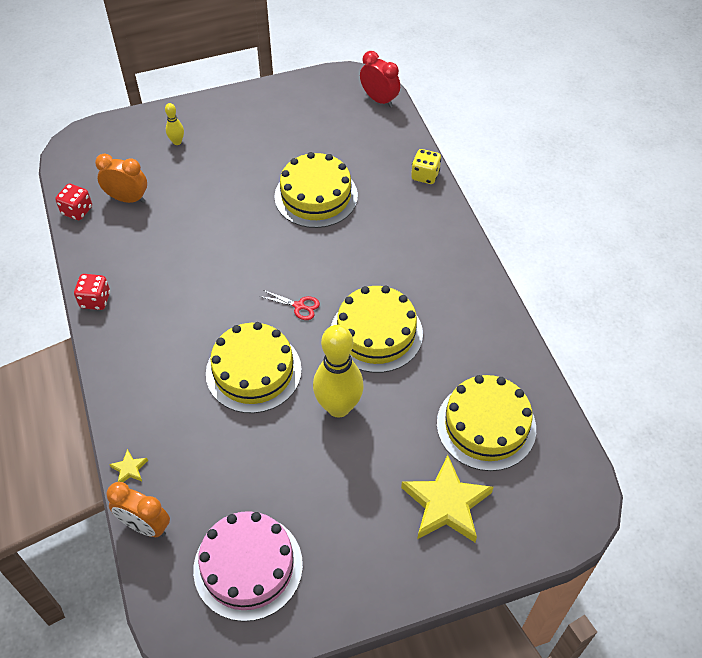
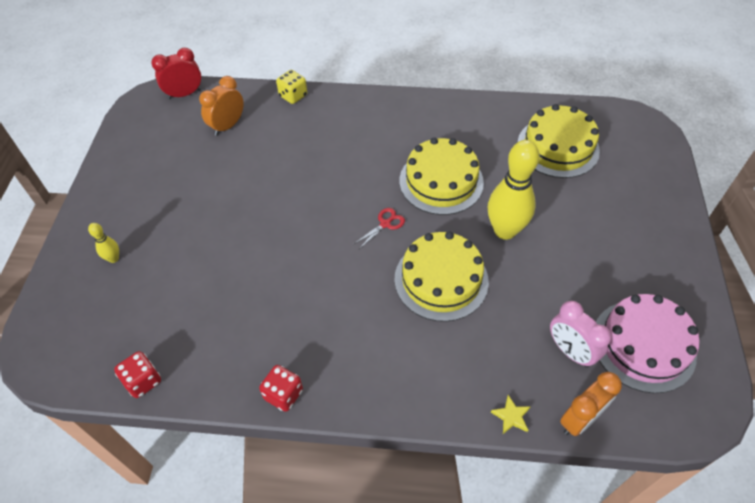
camera: 65 degrees left, 0 degrees up
(127, 199) = (161, 326): orange clock -> orange clock (227, 126)
(215, 501) = (570, 351): none -> pink clock
(316, 196) = (266, 172): yellow cake -> none
(446, 504) = (619, 194): yellow star -> none

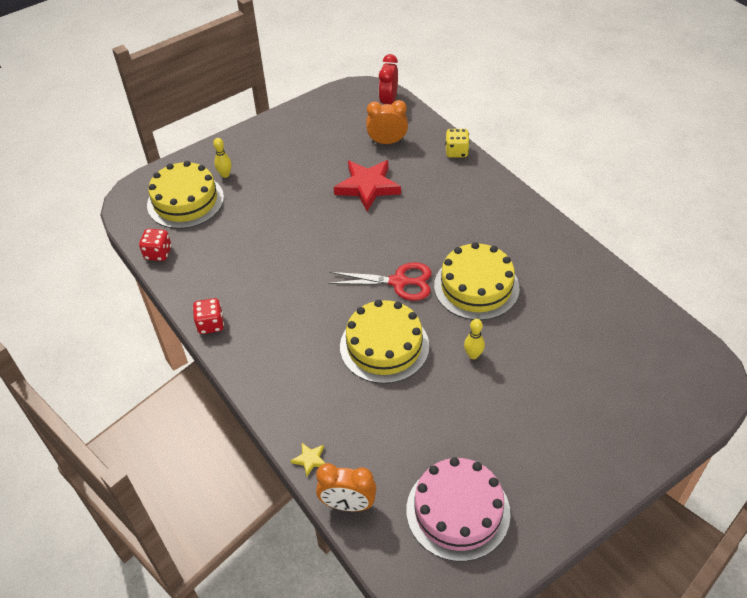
camera: 50 degrees right, 5 degrees down
(184, 94) = (388, 101): red clock -> red clock turned 105 degrees counterclockwise
(260, 172) = (367, 187): none -> red star
(385, 224) = (399, 282): red scissors -> red scissors, size x1.82
(505, 230) = (473, 355): yellow bowling pin -> yellow bowling pin, size x0.45
(558, 147) = (605, 336): yellow cake -> yellow cake (185, 201)
(570, 351) = (402, 464): pink clock -> none

